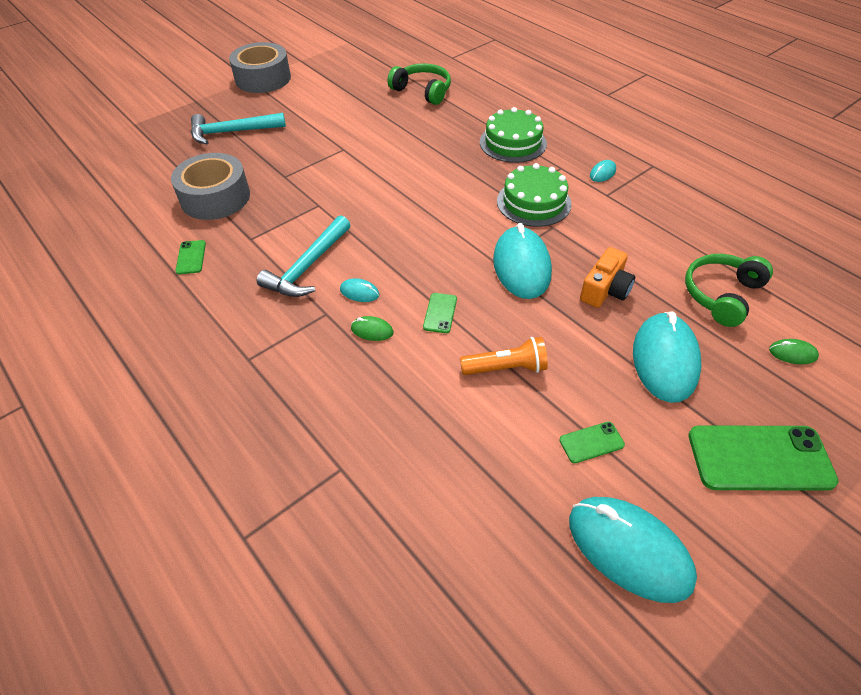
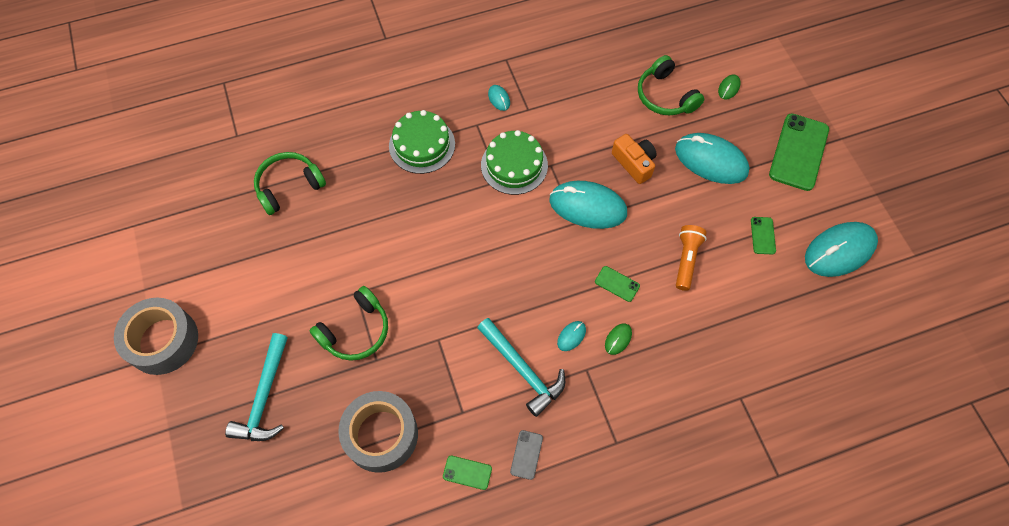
camera: 70 degrees left, 15 degrees up
(218, 292) = (526, 454): none -> grey phone
(307, 158) = (355, 330): none -> green headphones

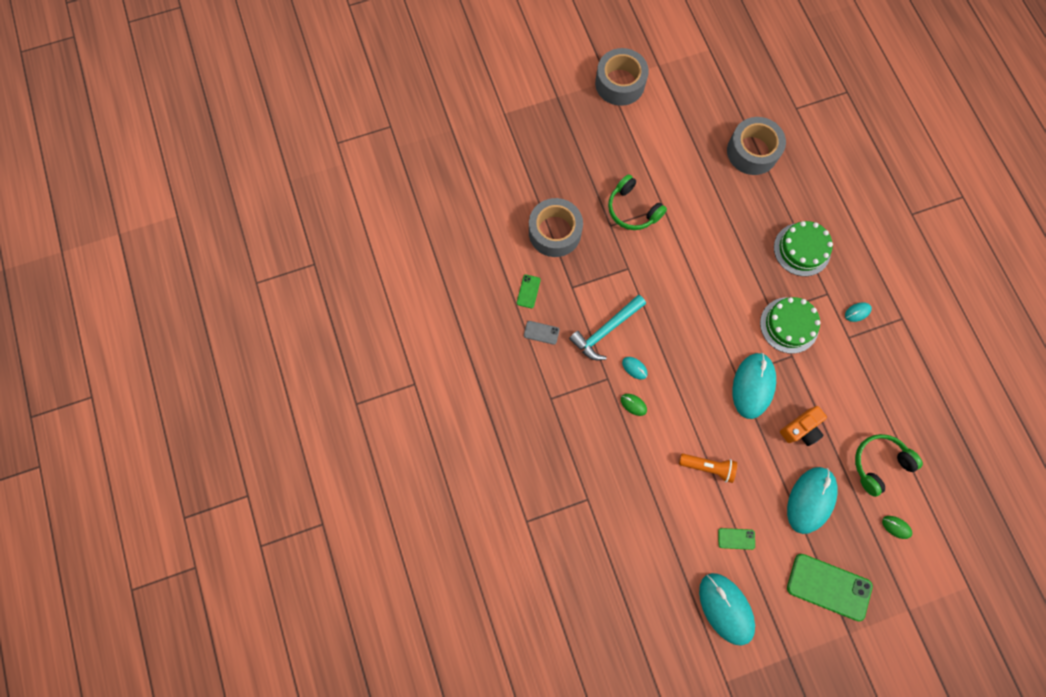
camera: 90 degrees right, 10 degrees up
(264, 397) = (580, 153): turquoise hammer -> none
(289, 186) = (752, 151): green headphones -> grey tape
(617, 284) = (682, 406): green phone -> none

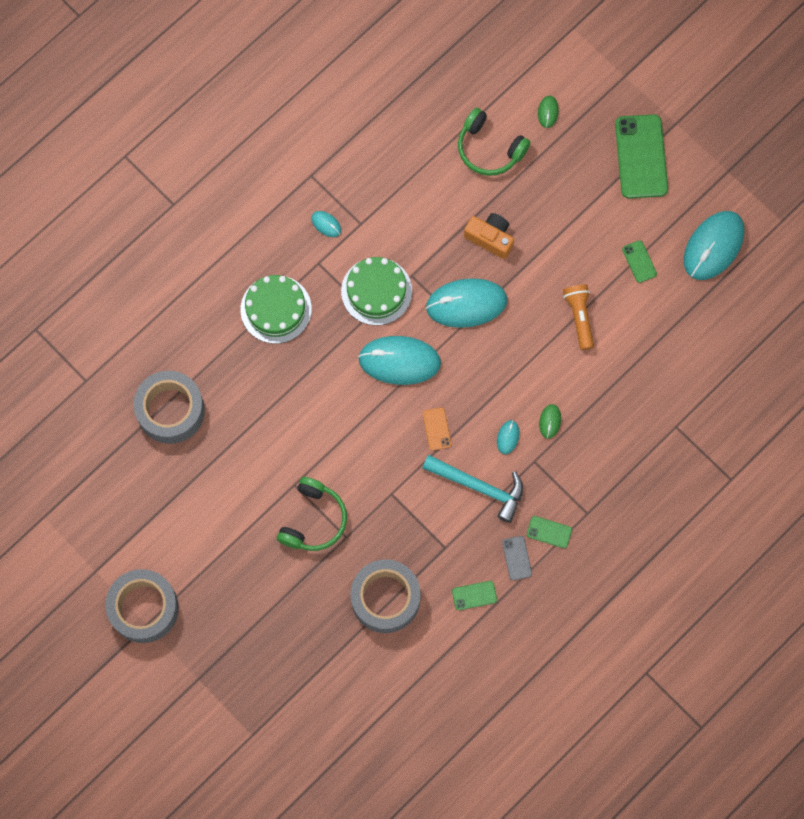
camera: 115 degrees left, 0 degrees up
(549, 364) = (549, 532): none -> green phone
(663, 320) = (437, 429): none -> orange phone
(810, 500) = (562, 203): turquoise mouse -> turquoise mouse (399, 361)

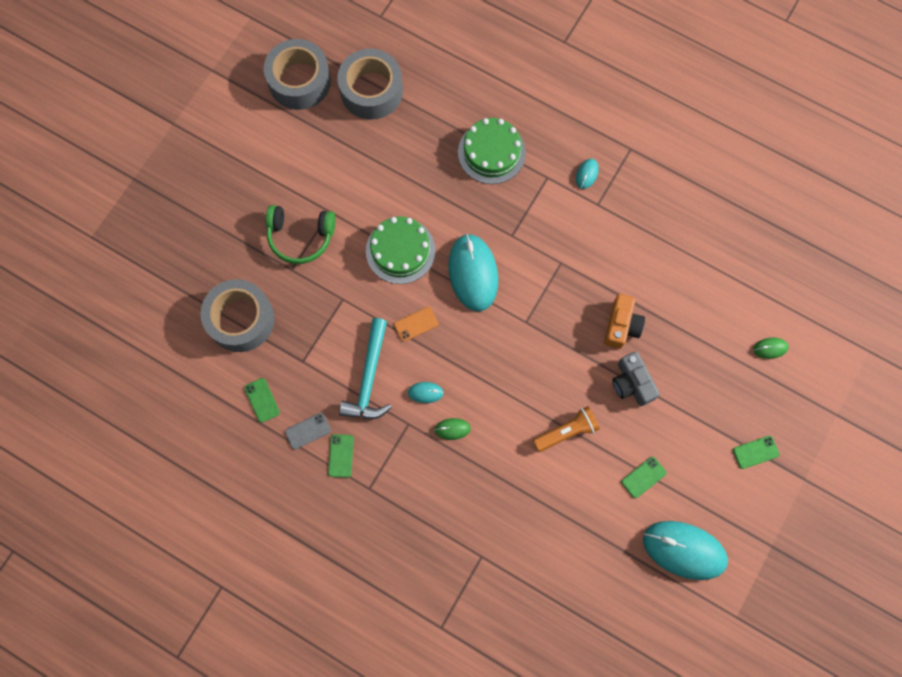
camera: 75 degrees right, 0 degrees up
(144, 608) = (187, 117): grey tape -> grey tape (299, 81)
(376, 291) = (535, 235): green cake -> green cake (400, 250)
(466, 304) = (547, 320): turquoise mouse -> none
(489, 149) = (712, 302): green headphones -> none
(548, 245) = (632, 383): none -> grey camera
(641, 157) = (755, 452): green phone -> green phone, size x0.47

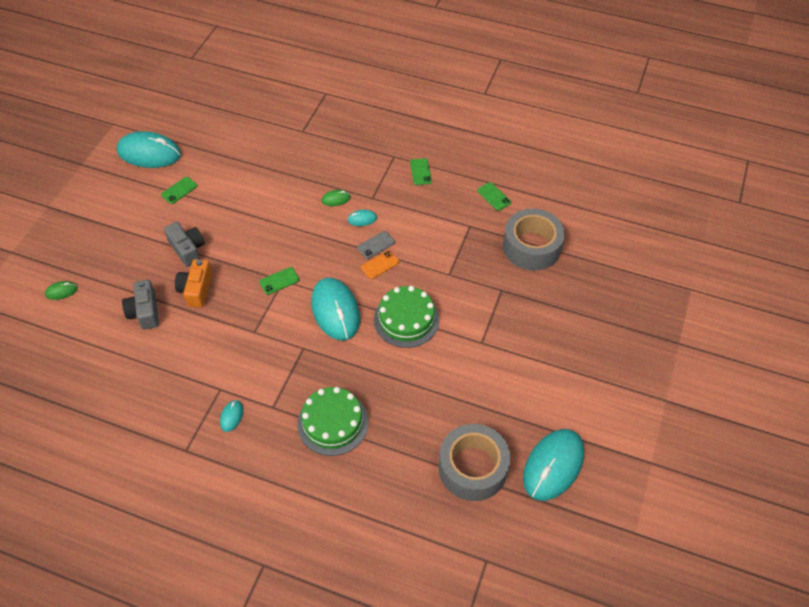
camera: 170 degrees right, 20 degrees down
(299, 81) = (553, 466): grey tape -> turquoise mouse
(300, 236) = (502, 317): green headphones -> none
(308, 431) = (451, 183): grey phone -> grey phone (376, 245)
(369, 378) = (411, 222): turquoise hammer -> none
(566, 431) = (242, 210): orange flashlight -> none
(676, 306) = (145, 311): none -> grey camera
(755, 452) = (85, 218): green phone -> green phone (279, 281)

